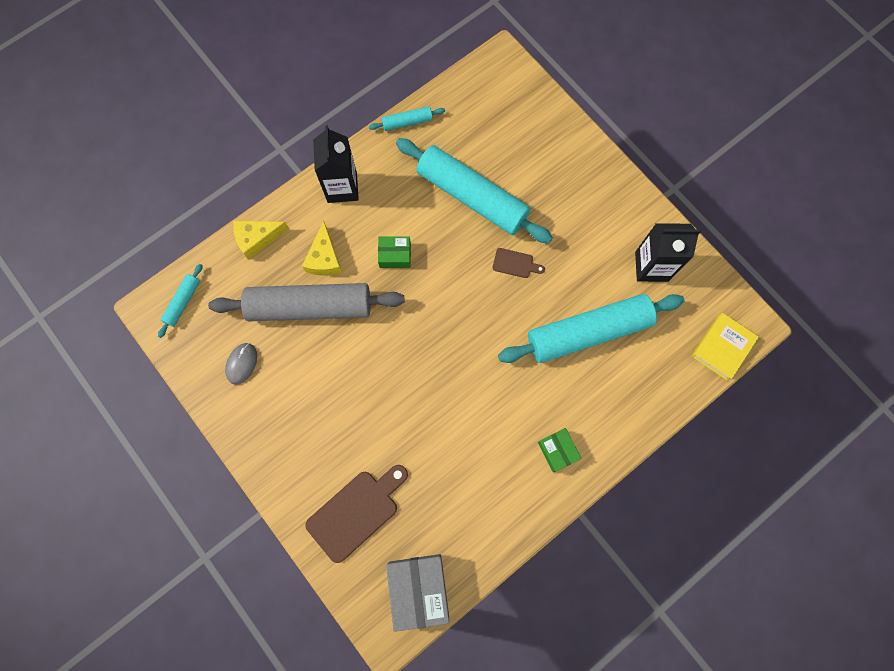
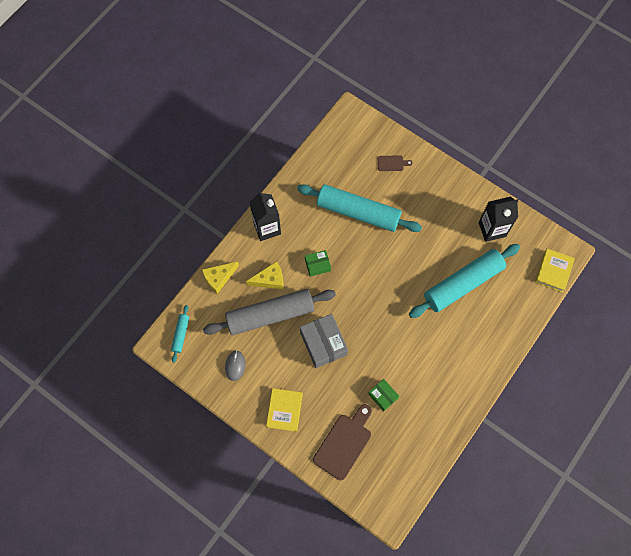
camera: 15 degrees left, 5 degrees down
(289, 443) = (284, 410): none -> yellow book
(324, 258) = (270, 279): yellow cheese -> yellow cheese turned 90 degrees counterclockwise
(407, 122) = (298, 172): turquoise rolling pin -> none
(418, 589) = (401, 482): grey box -> grey box (323, 343)
(515, 263) = (401, 250): brown cutting board -> brown cutting board (392, 163)
(557, 451) = (465, 367): green box -> green box (383, 396)

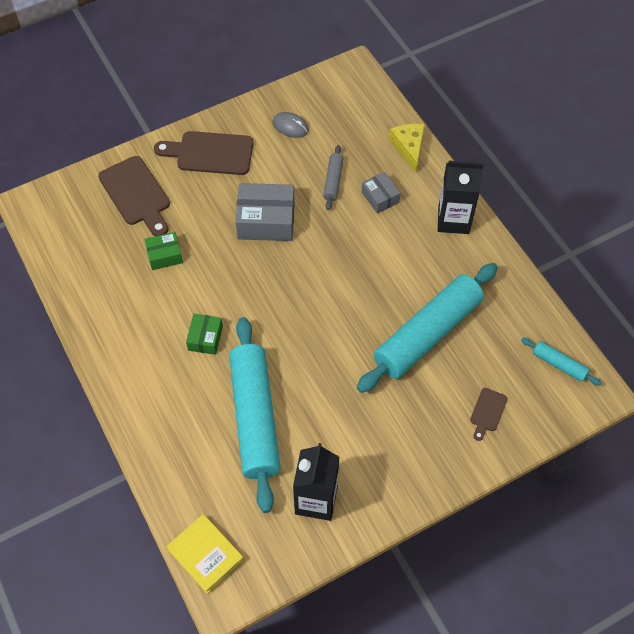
camera: 115 degrees right, 10 degrees down
(181, 334) = (356, 90): turquoise rolling pin -> turquoise rolling pin (559, 364)
(270, 279) = (380, 197): yellow cheese -> grey box
(270, 315) = (333, 181): grey rolling pin -> grey rolling pin, size x0.44
(284, 410) = (210, 153): yellow book -> brown cutting board
(317, 265) = (373, 255): green box -> green box (205, 338)

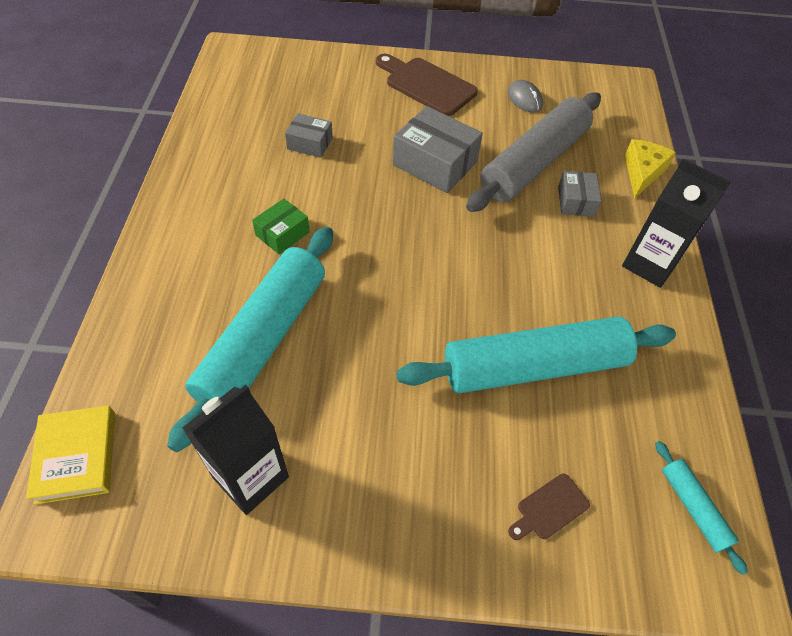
camera: 30 degrees right, 5 degrees down
(136, 194) = (329, 84): brown cutting board -> none
(165, 255) = (310, 143): green box -> grey box
(333, 181) = (534, 163): grey rolling pin -> grey rolling pin, size x2.29

